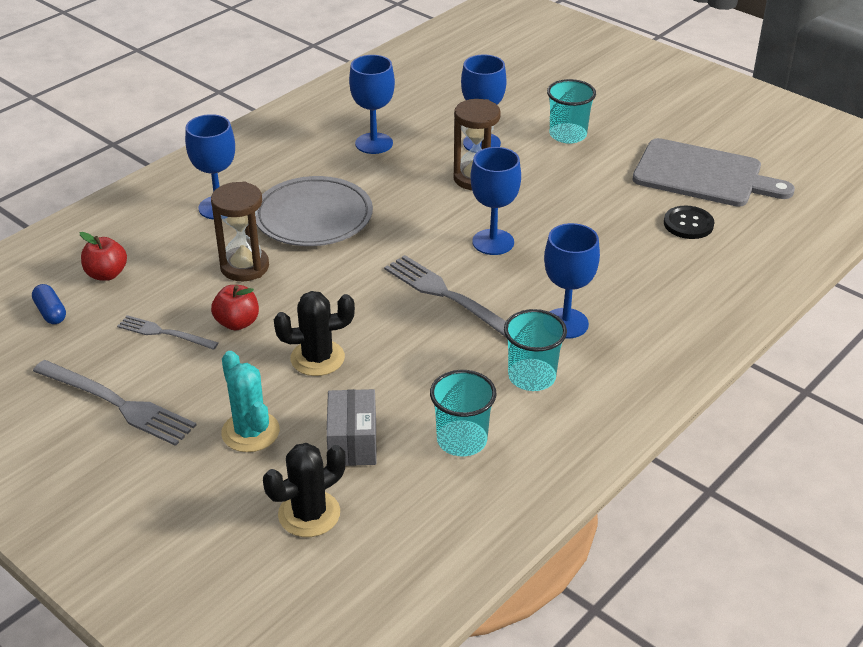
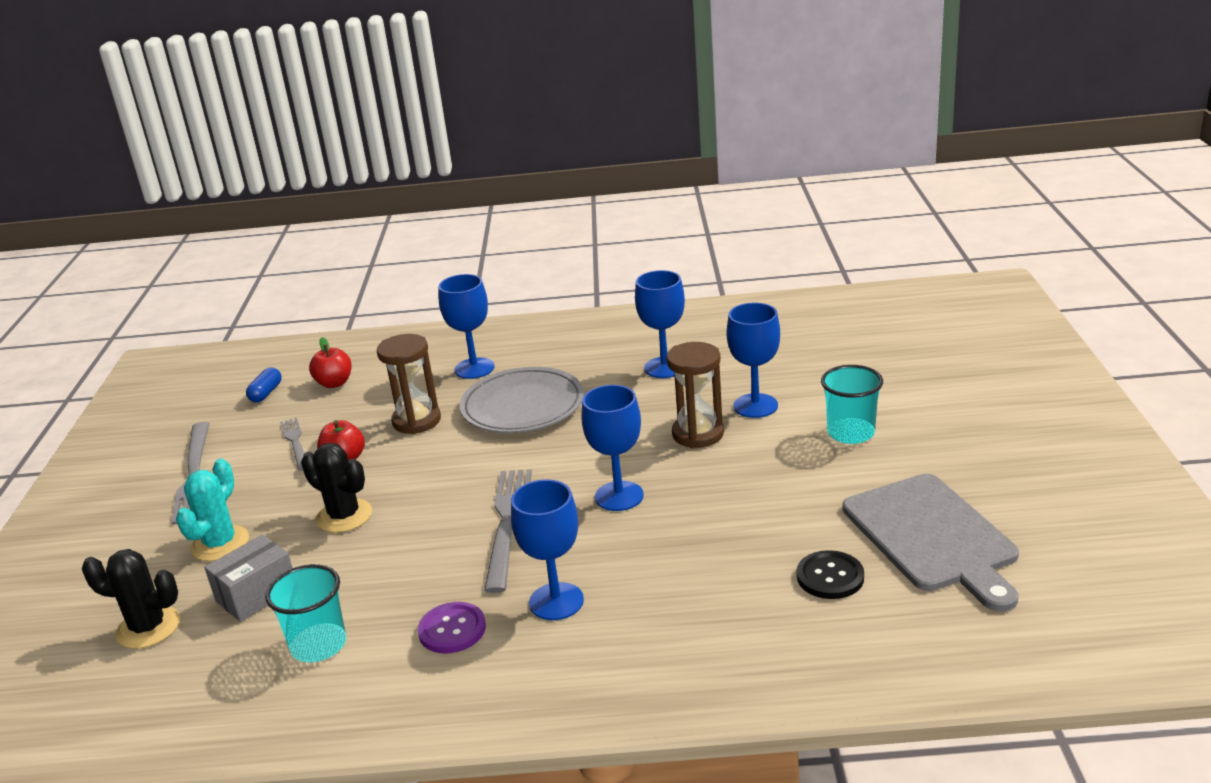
camera: 50 degrees right, 10 degrees down
(532, 377) = (452, 629): turquoise cup -> purple button

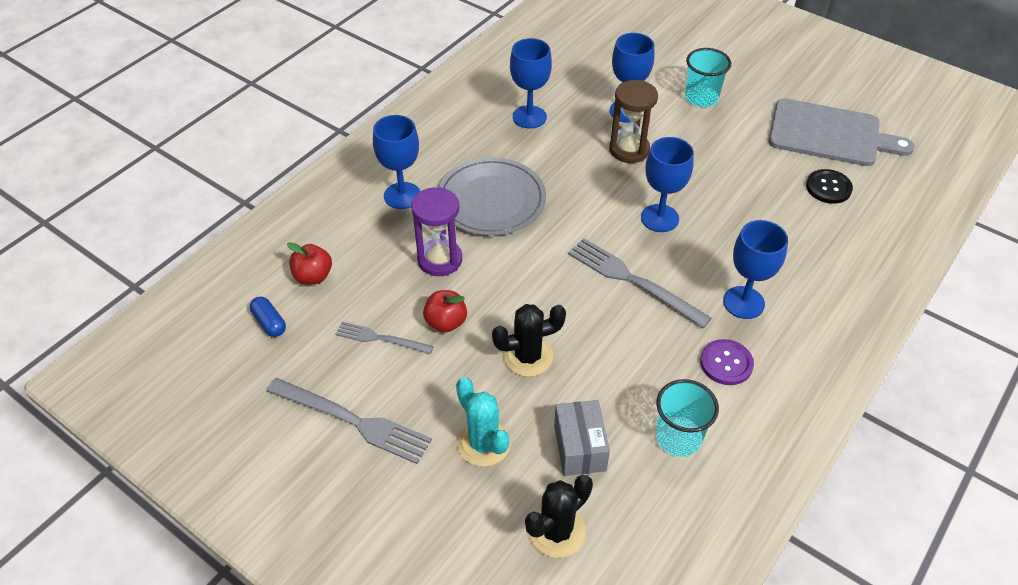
camera: 55 degrees left, 20 degrees up
(417, 421) = (440, 260): brown hourglass -> purple hourglass

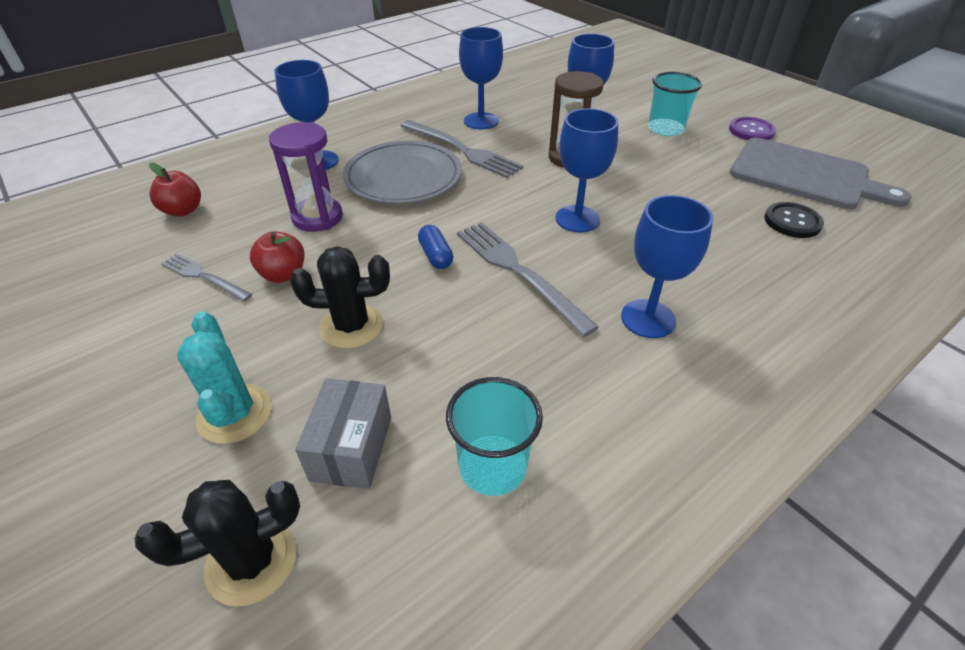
camera: 15 degrees right, 5 degrees down
(269, 323) = (107, 242): blue capsule -> blue capsule (436, 256)
(353, 421) = (107, 354): grey fork -> grey fork (462, 150)
(726, 363) = (599, 384): purple button -> purple button (751, 131)

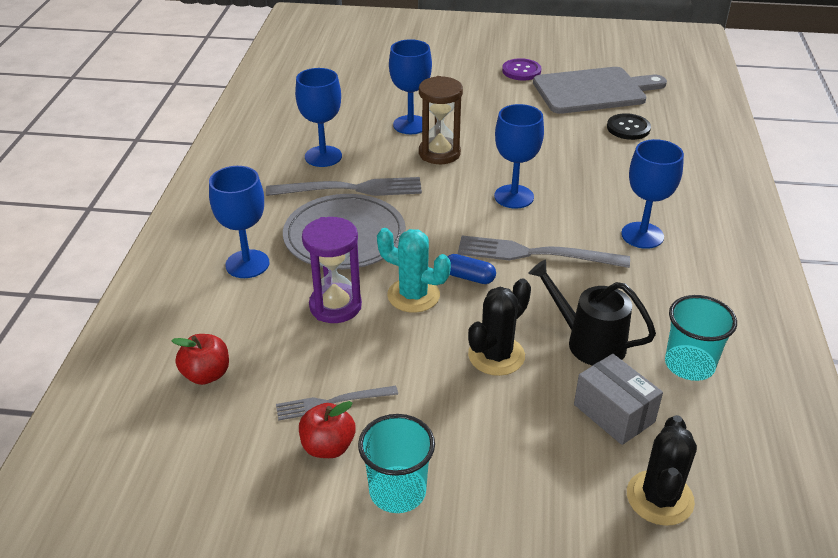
camera: 45 degrees left, 5 degrees down
(235, 414) = (521, 452): turquoise cactus -> turquoise cactus (413, 295)
(283, 274) = (389, 359): red apple -> red apple (328, 447)
(438, 371) = (588, 342): none -> black watering can
(665, 129) = (467, 96): turquoise cup -> turquoise cup (397, 491)

